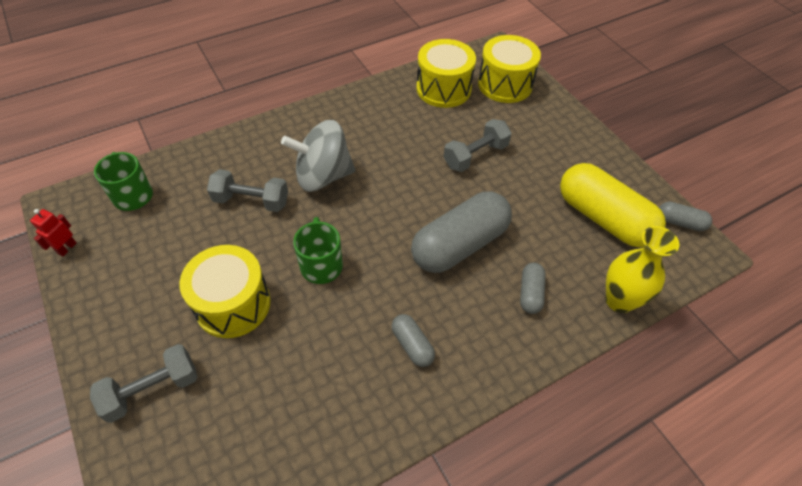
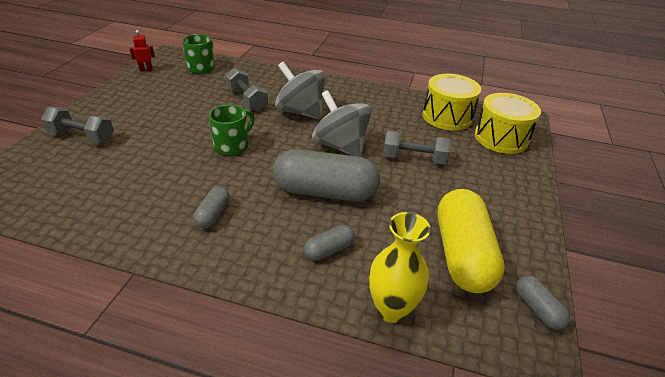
camera: 45 degrees right, 15 degrees down
(233, 304) = (166, 131): yellow drum -> none
(408, 188) = (340, 146): none -> grey spinning top

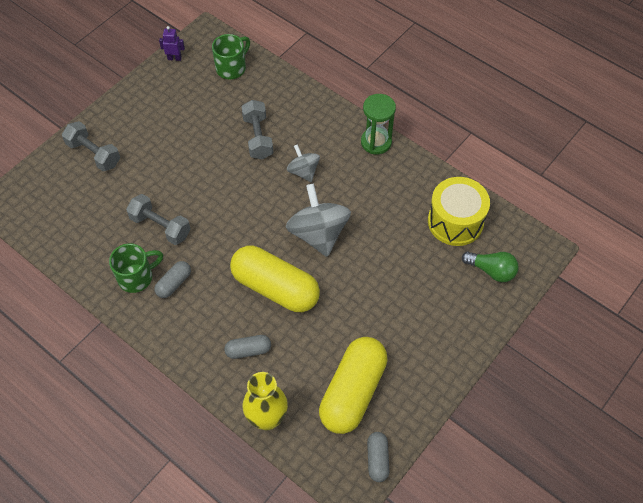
camera: 25 degrees right, 20 degrees up
(146, 69) = (174, 58): red robot -> purple robot
(232, 145) = (219, 204): green mug -> green mug (137, 277)
(300, 112) = (303, 171): grey spinning top -> grey spinning top, size x0.57
(325, 192) = (275, 288): grey capsule -> yellow capsule
(349, 86) = (376, 142): none -> green hourglass
(413, 159) = (380, 272): grey dumbbell -> grey dumbbell (160, 226)
(501, 138) = (491, 271): yellow drum -> green light bulb

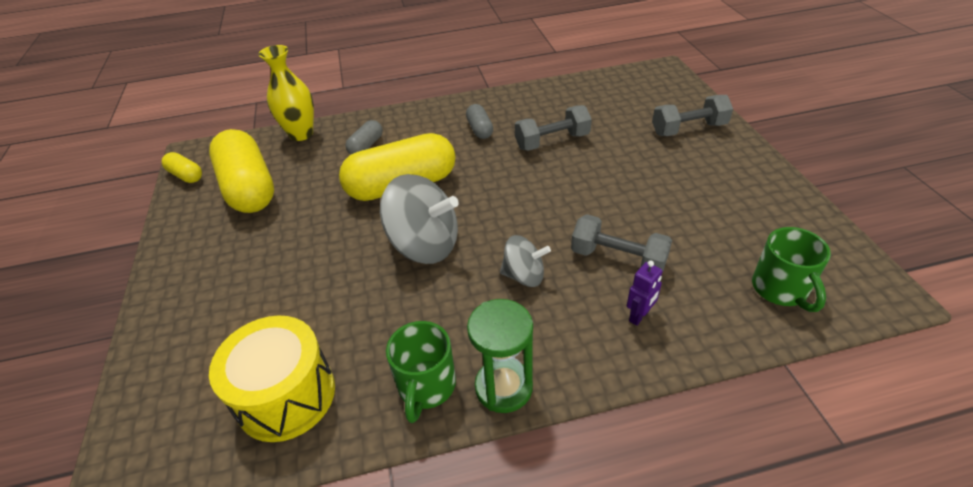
camera: 130 degrees right, 15 degrees down
(137, 277) = (509, 113): green mug -> green mug (426, 387)
(174, 58) = (832, 238): purple robot -> purple robot (639, 316)
(377, 459) = (186, 175): grey capsule -> yellow capsule
(491, 271) = (184, 385): green light bulb -> none

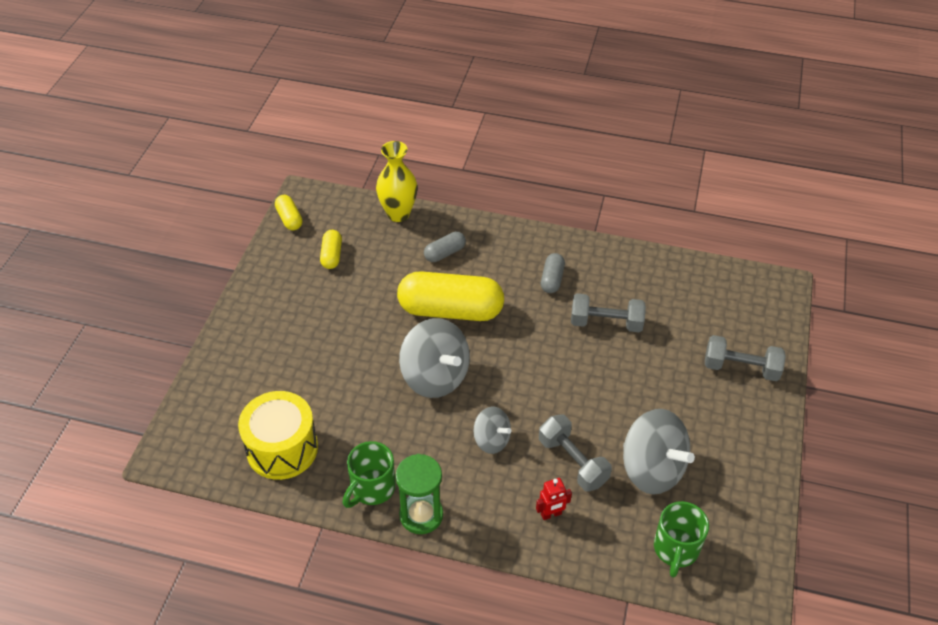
camera: 25 degrees right, 5 degrees up
(249, 188) = (332, 255): yellow capsule -> yellow capsule, size x0.46
(639, 316) = (551, 514): purple robot -> red robot
(693, 232) = (651, 469): none -> grey spinning top

